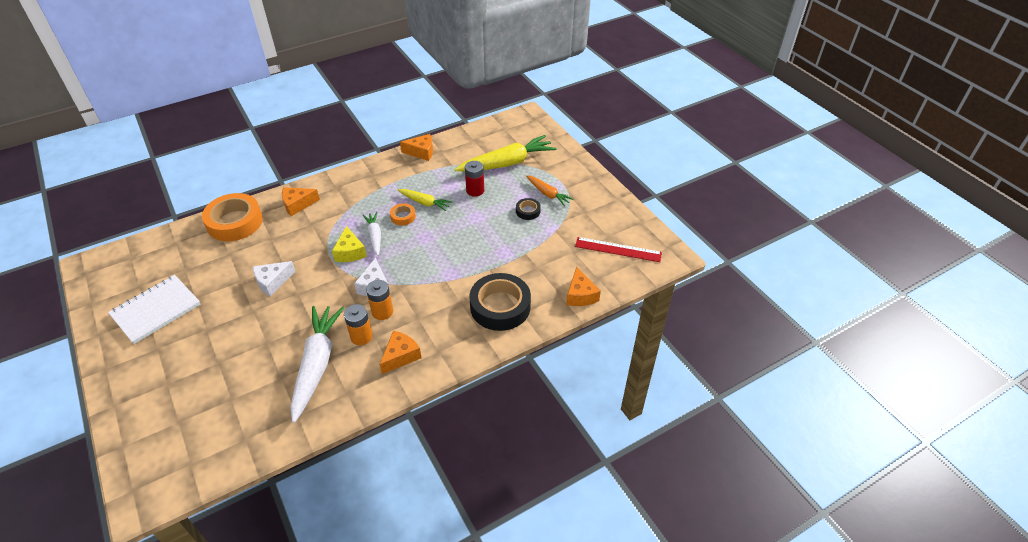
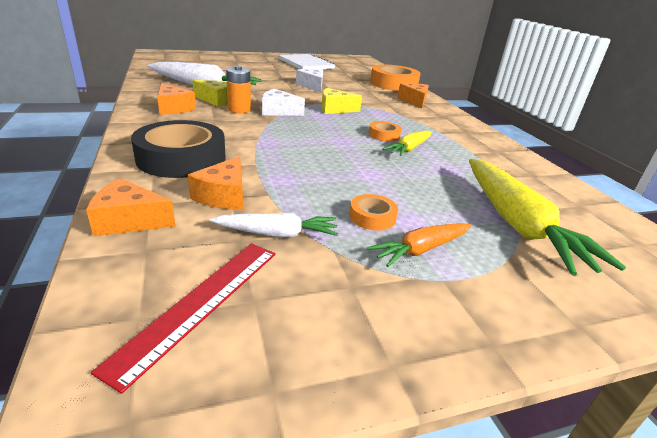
camera: 100 degrees right, 15 degrees down
(361, 336) = (216, 100): orange battery -> yellow cheese
(375, 236) = (354, 120): white carrot -> white carrot (277, 234)
(421, 152) = (524, 162): orange cheese -> orange cheese (224, 196)
(475, 190) = (434, 183): red battery -> none
(528, 211) = (372, 217): black tape -> orange tape

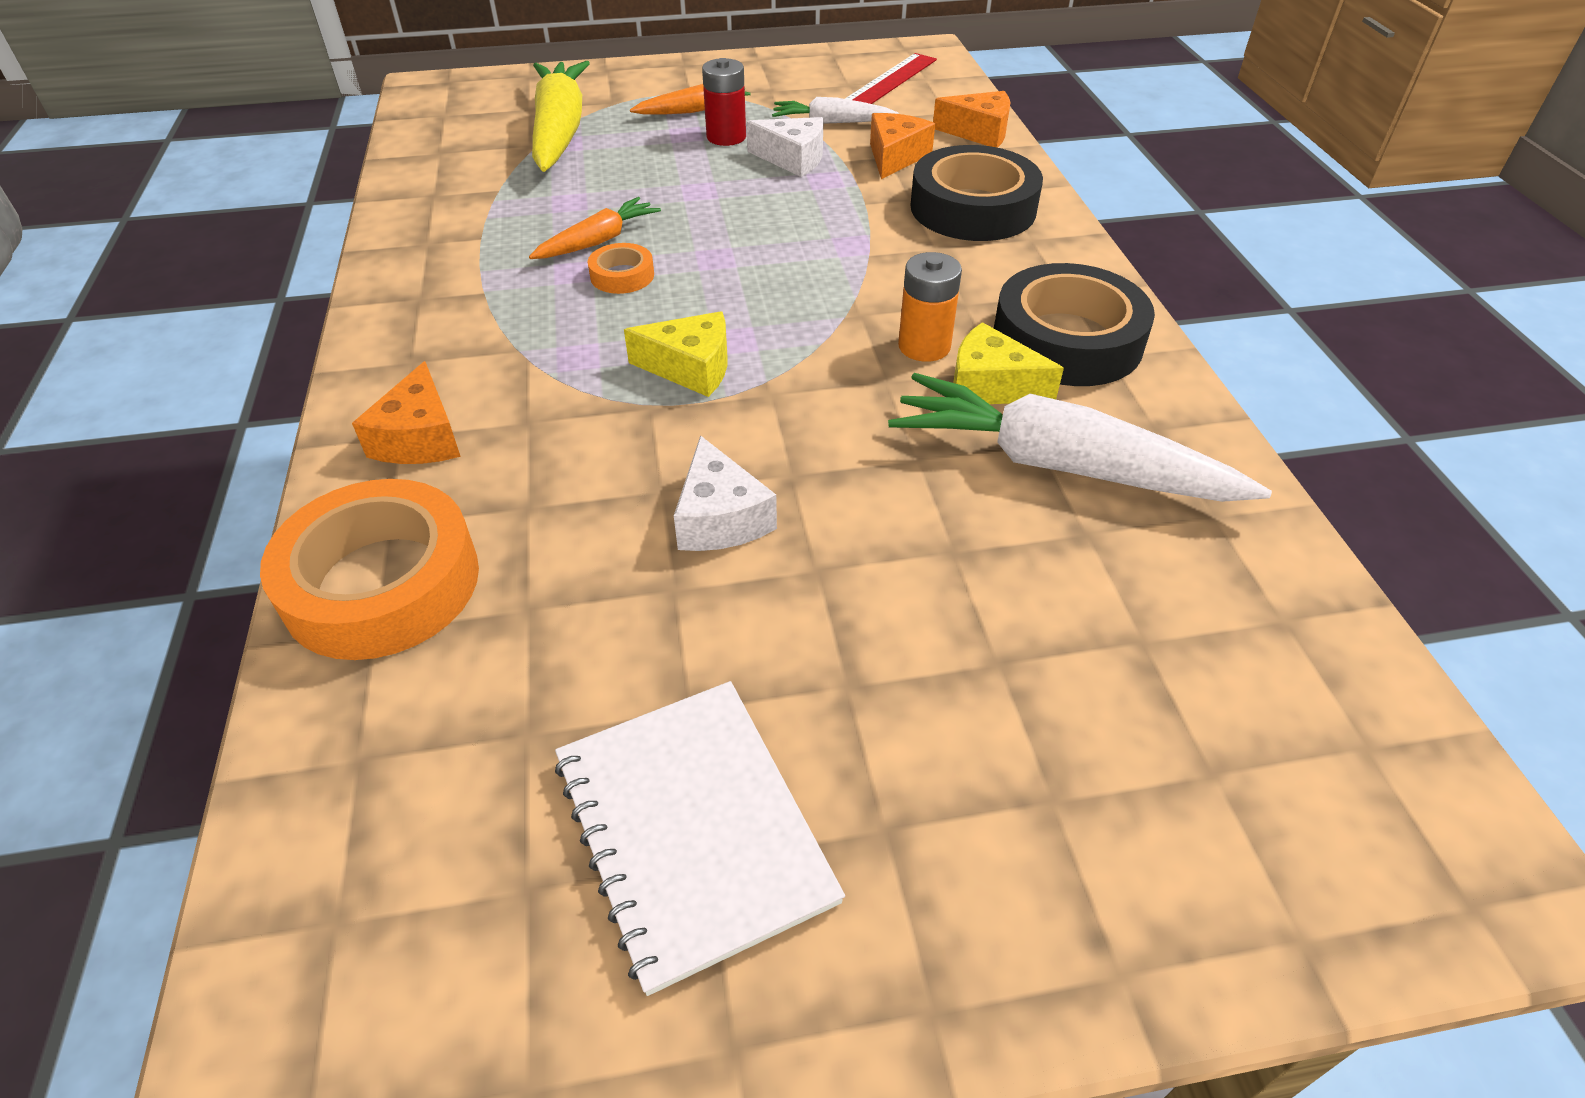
camera: 170 degrees left, 15 degrees up
(173, 108) = (1067, 340): orange cheese -> black tape
(278, 111) = (833, 346): white cheese -> white cheese (793, 159)
(372, 217) = (726, 137): orange tape -> red battery
(409, 149) = (598, 241): yellow carrot -> orange carrot

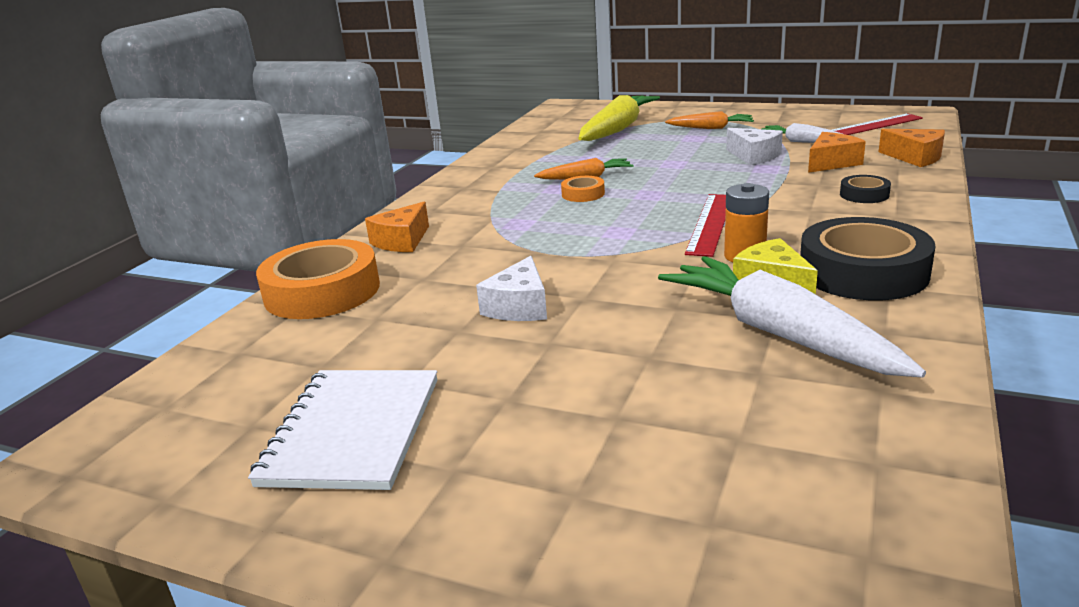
camera: 35 degrees right, 20 degrees down
(691, 368) = (577, 239): yellow cheese -> none
(726, 137) = (719, 142): red battery -> none
(838, 297) = (710, 223): none -> red ruler
(973, 208) = (864, 195): black tape -> black tape, size x0.47

